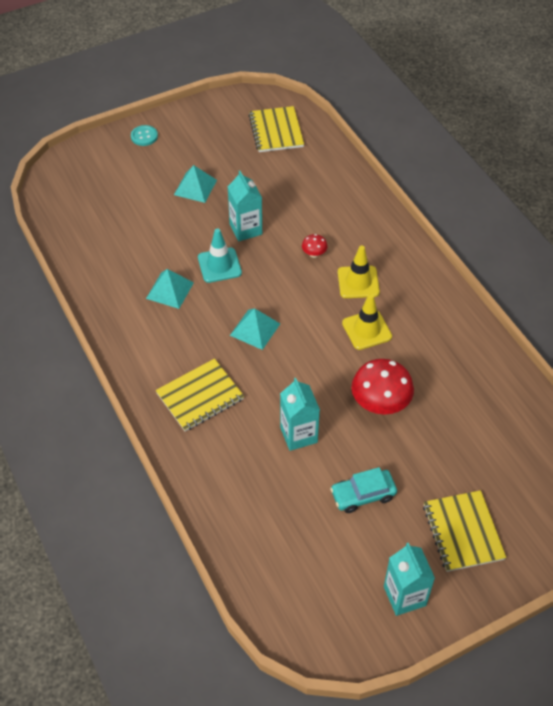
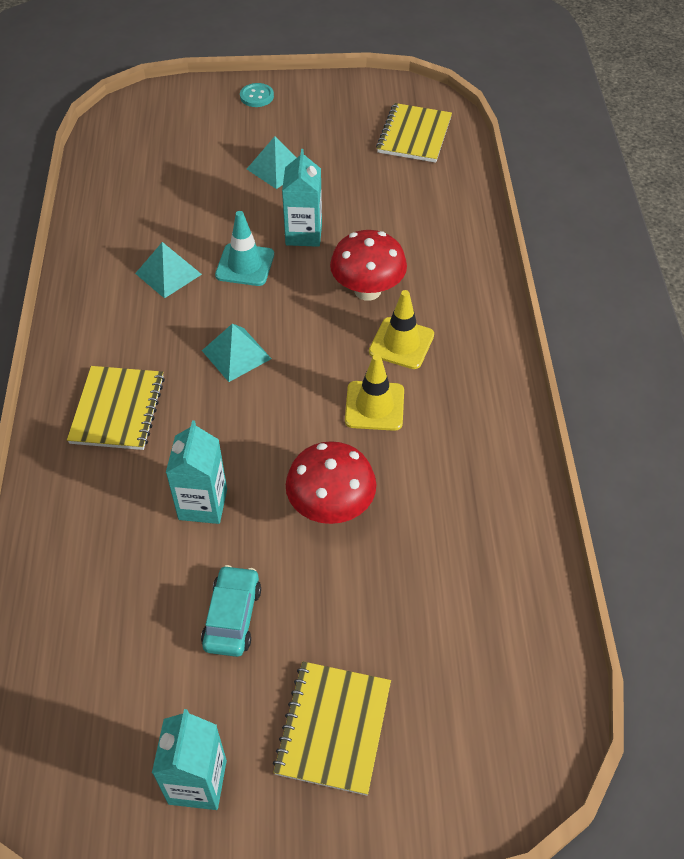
camera: 25 degrees right, 0 degrees up
(200, 396) = (117, 409): yellow notebook -> yellow notebook turned 75 degrees counterclockwise
(314, 254) = (367, 290): red mushroom -> red mushroom, size x2.15
(363, 495) = (232, 617): turquoise car -> turquoise car turned 90 degrees clockwise

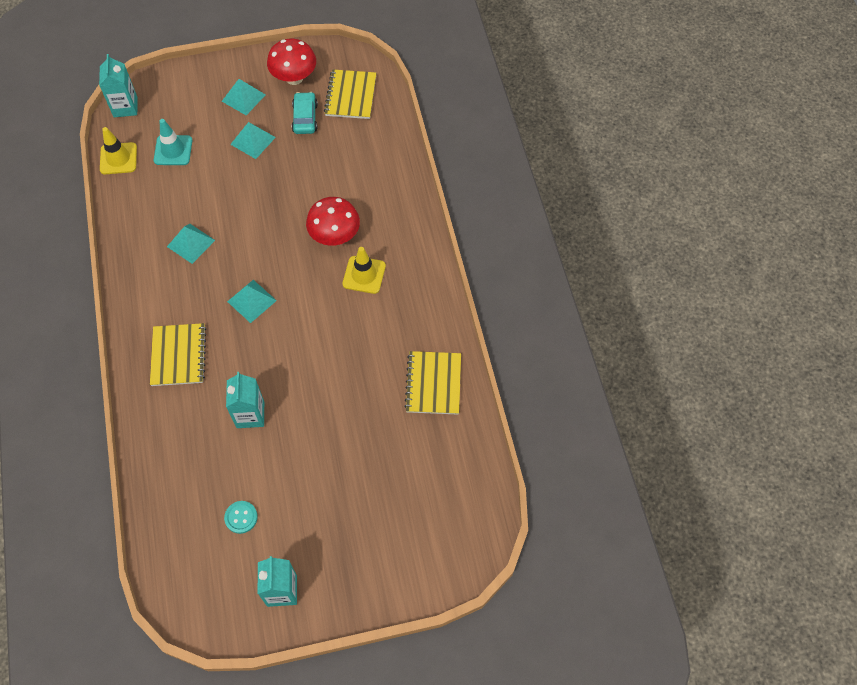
camera: 10 degrees left, 10 degrees up
(232, 617) = (284, 487): turquoise car -> turquoise car (305, 118)
(245, 265) = (244, 228): turquoise traffic cone -> turquoise traffic cone (173, 150)
(257, 96) = (226, 75): turquoise button -> turquoise button (241, 517)
(274, 122) = (243, 98): none -> turquoise pyramid
(303, 234) = (282, 195): turquoise carton -> turquoise carton (125, 107)
(331, 507) = (334, 403): red mushroom -> red mushroom (294, 78)
(333, 728) = (357, 545): yellow notebook -> yellow notebook (433, 383)
(374, 406) = (352, 326): yellow traffic cone -> yellow traffic cone (118, 158)

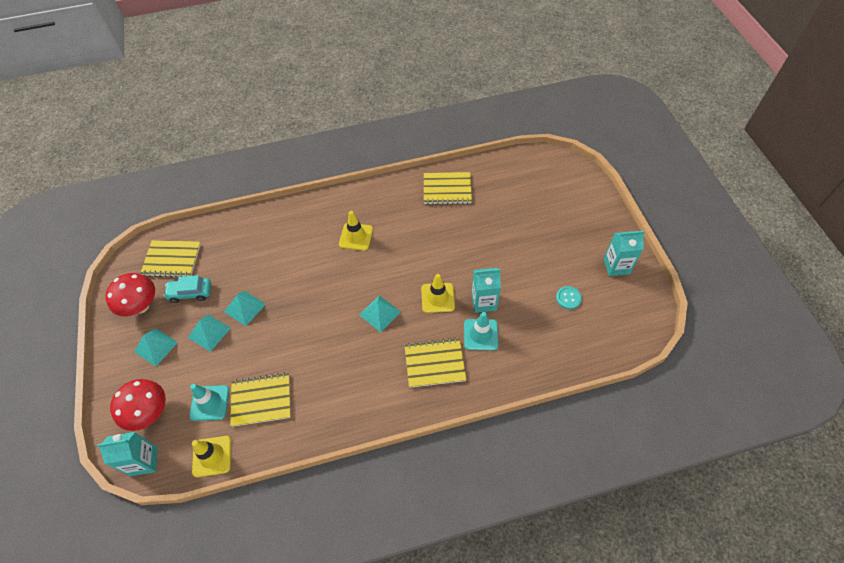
camera: 90 degrees left, 5 degrees down
(167, 193) = (261, 400): none -> yellow notebook
(191, 243) = (319, 370): turquoise pyramid -> turquoise pyramid (245, 307)
(206, 407) = (480, 334): none -> turquoise traffic cone
(263, 363) = (437, 298): none -> yellow traffic cone
(335, 236) = (318, 259): red mushroom -> red mushroom (149, 412)

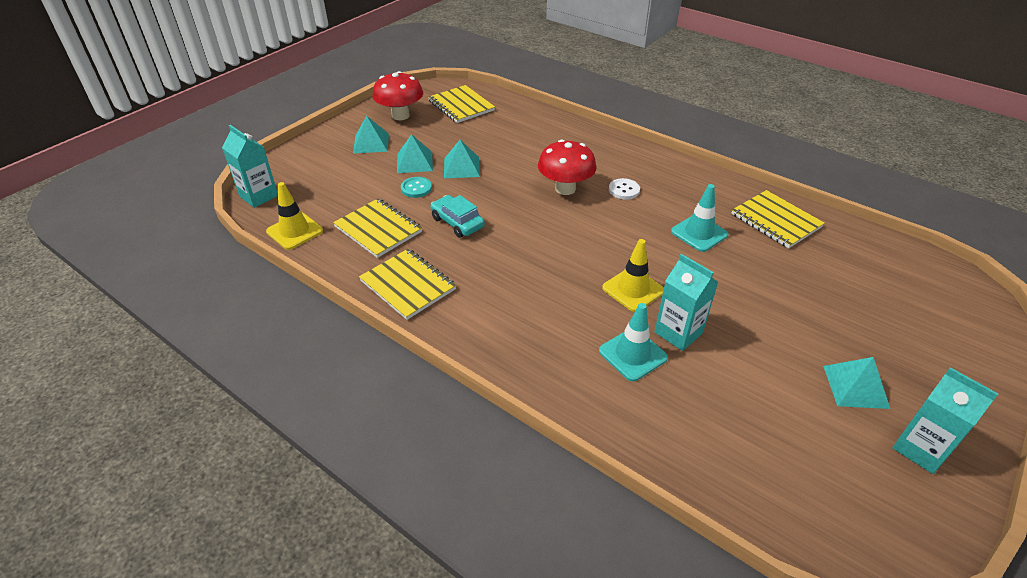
camera: 50 degrees right, 15 degrees down
(149, 412) = (306, 174): red mushroom -> red mushroom (565, 188)
(190, 292) = (441, 131): turquoise car -> turquoise car (457, 222)
(209, 403) = (346, 200): turquoise traffic cone -> turquoise traffic cone (699, 233)
(356, 237) = (624, 190): yellow traffic cone -> white button
(380, 313) = (559, 255): turquoise pyramid -> turquoise pyramid (855, 386)
(434, 363) = (549, 333): yellow notebook -> yellow notebook (408, 285)
(568, 298) = (794, 418): turquoise button -> turquoise button (416, 188)

